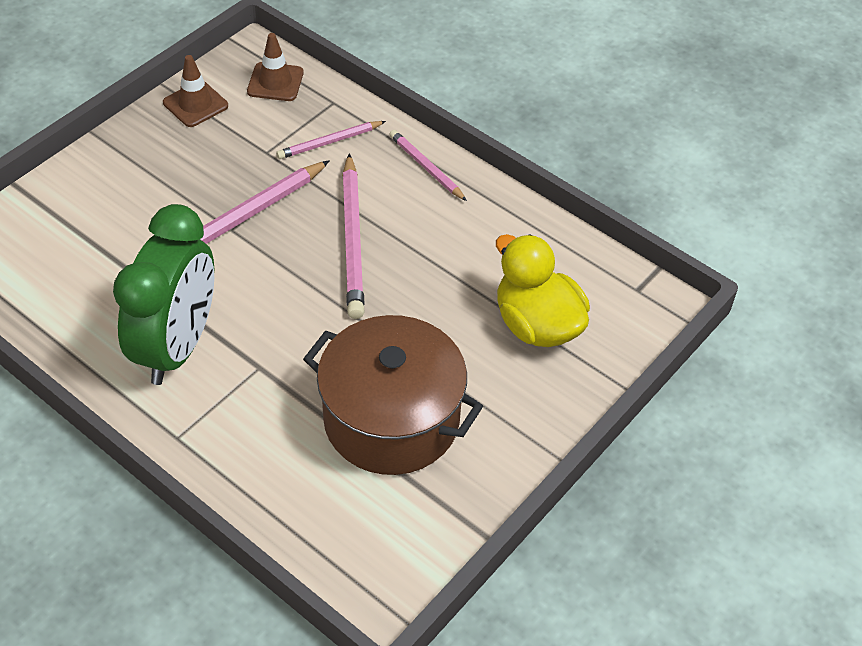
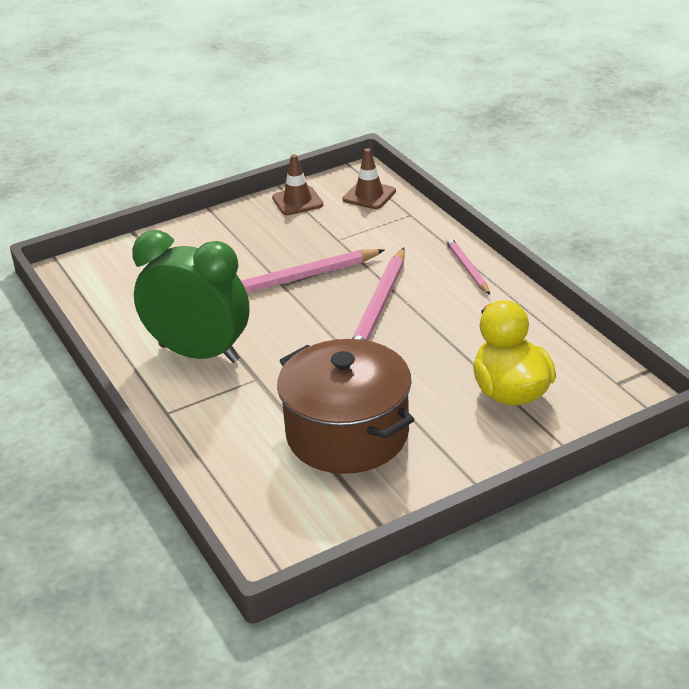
camera: 25 degrees right, 15 degrees down
(177, 347) = (199, 353): green clock -> green clock turned 105 degrees counterclockwise
(329, 142) = (393, 240): pink pencil -> none

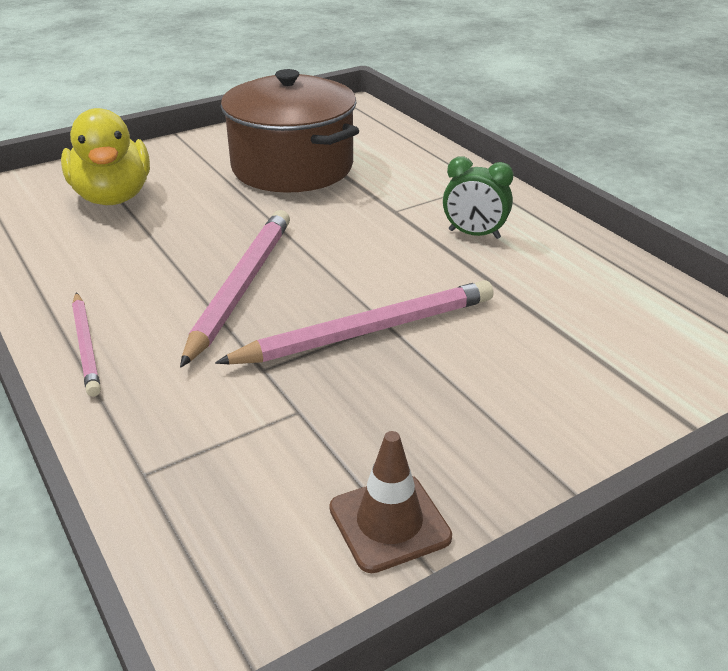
camera: 175 degrees right, 0 degrees up
(199, 353) = (474, 234): green clock -> green clock, size x0.47
(369, 195) = (221, 539): brown traffic cone -> none

